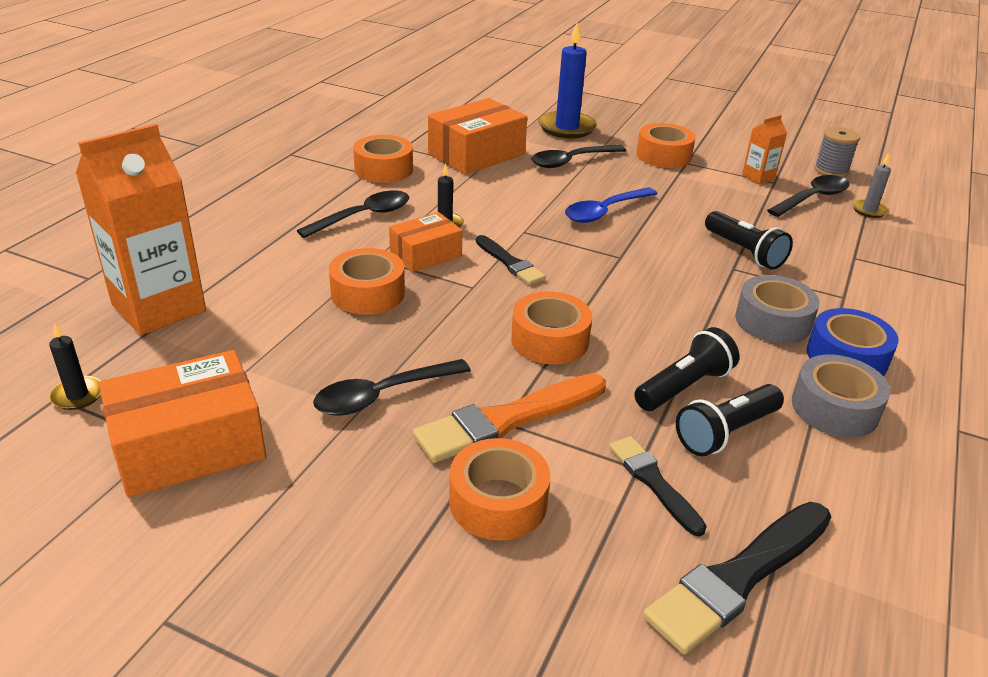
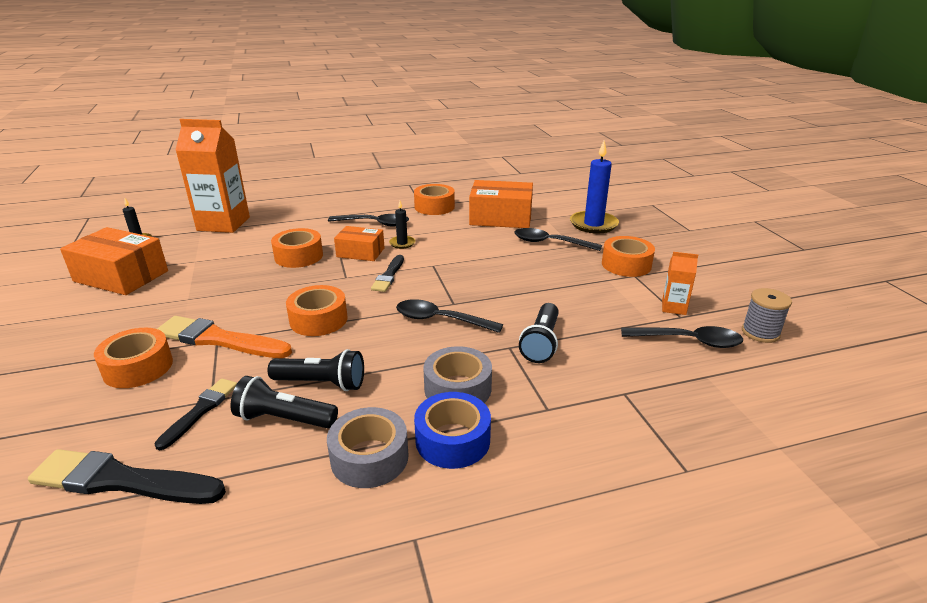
camera: 50 degrees right, 5 degrees down
(382, 395) = (206, 299): black spoon -> black spoon (440, 320)
(605, 212) = (504, 277): blue spoon -> none
(869, 210) = (725, 374): grey candle -> none

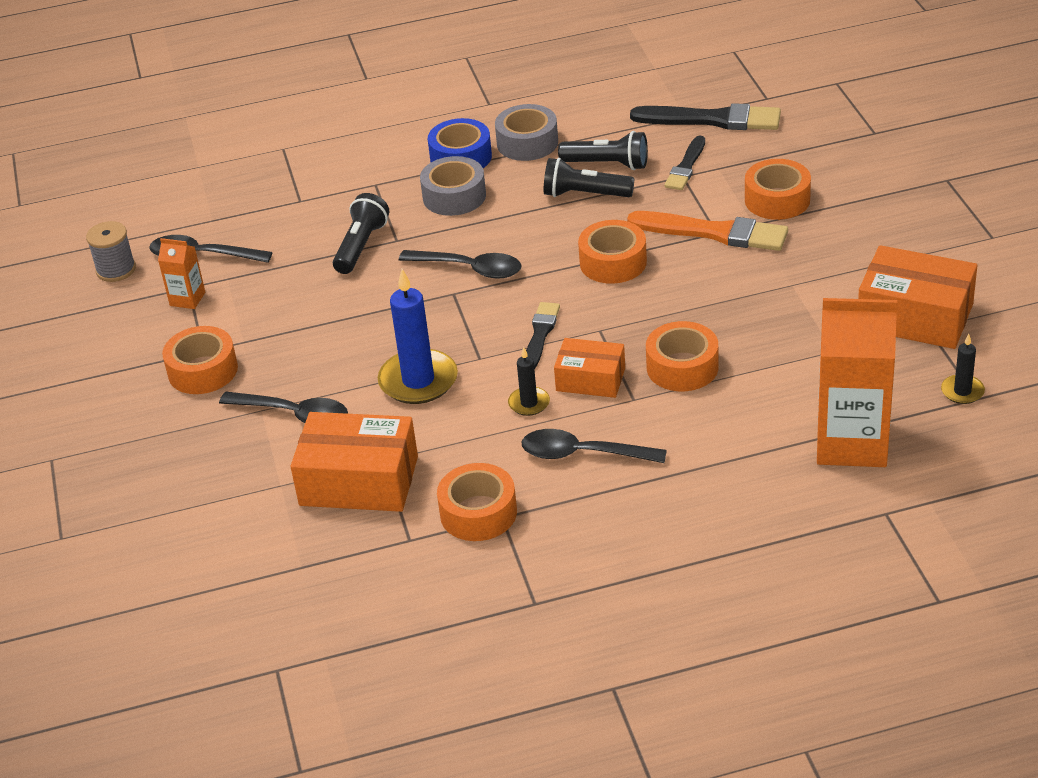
camera: 175 degrees left, 10 degrees up
(593, 224) = (203, 467): blue candle -> blue candle (418, 380)

